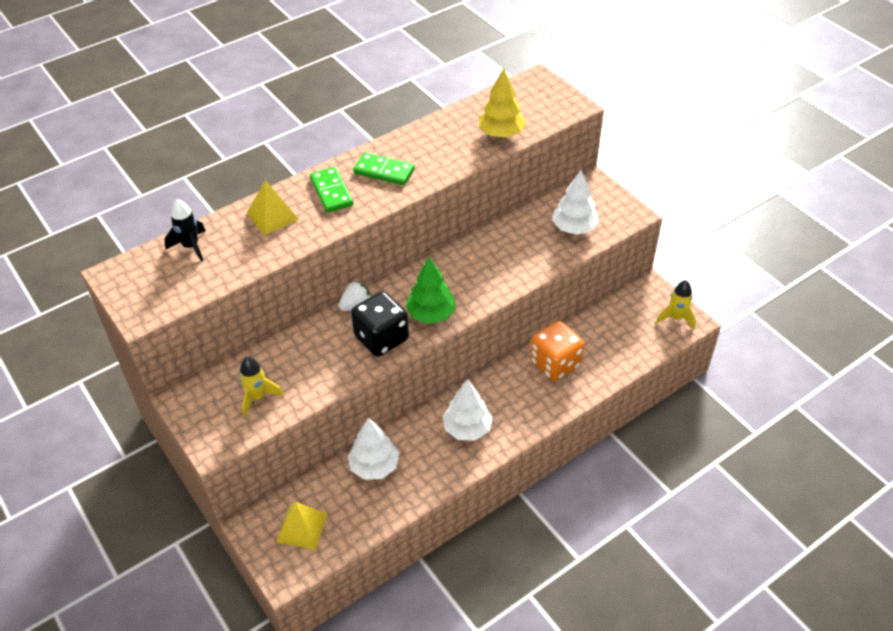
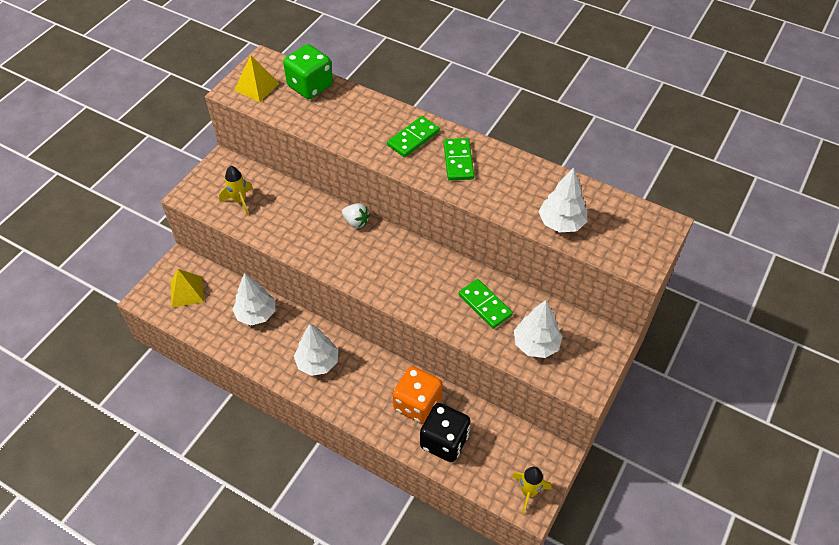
camera: 65 degrees right, 5 degrees up
(191, 246) = (310, 86): black rocket -> green dice
(272, 216) = (366, 116): yellow pyramid -> yellow pyramid (257, 87)
(381, 338) = (330, 251): black dice -> black dice (444, 441)
(431, 314) = (371, 274): green tree -> none
(501, 134) = (561, 223): yellow tree -> white tree
(515, 246) = (484, 305): none -> green domino

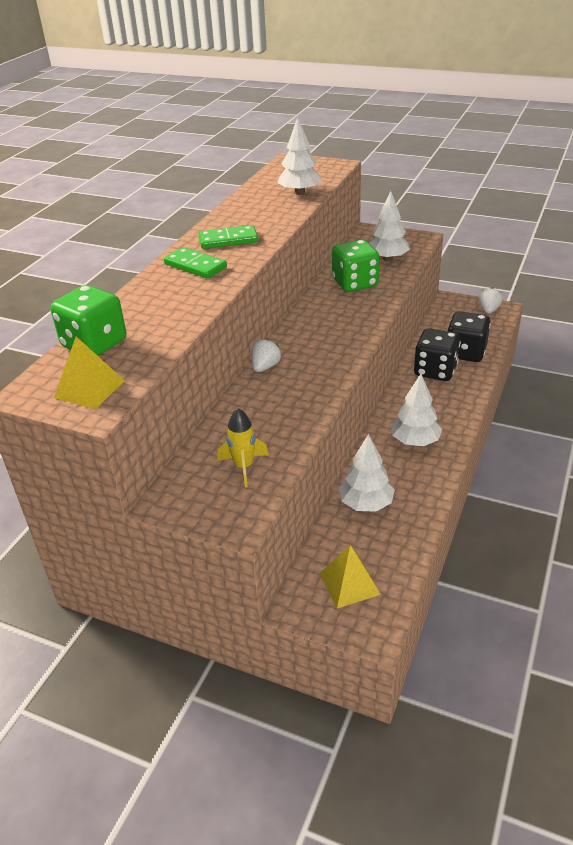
camera: 95 degrees left, 15 degrees down
(417, 404) = (435, 371): orange dice -> black dice
(484, 305) = (355, 283): green domino -> green dice
(528, 492) = (488, 310): yellow rocket -> white strawberry

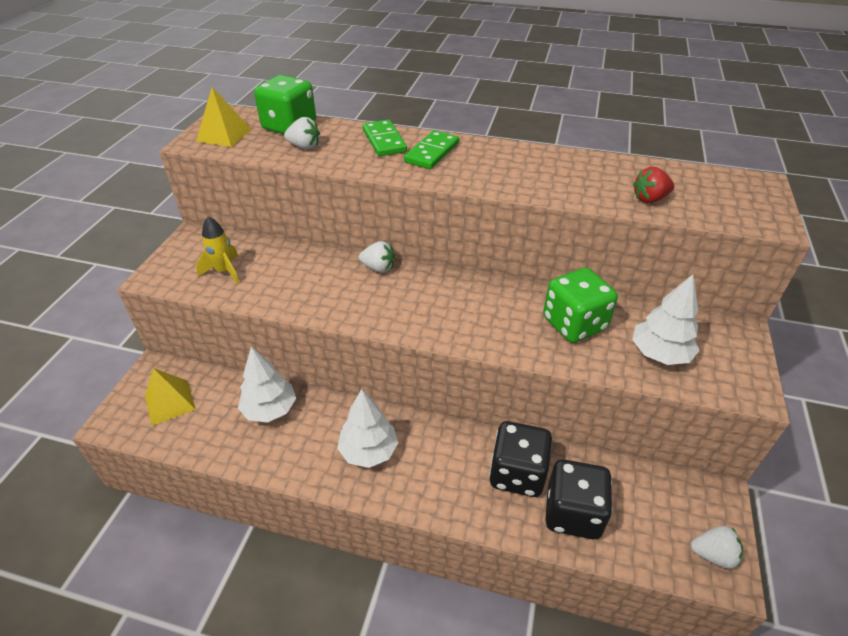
camera: 80 degrees right, 5 degrees up
(149, 332) = (304, 147): none -> white strawberry
(228, 240) = (495, 164): green domino -> green domino (384, 141)
(300, 193) = (649, 199): white tree -> red strawberry

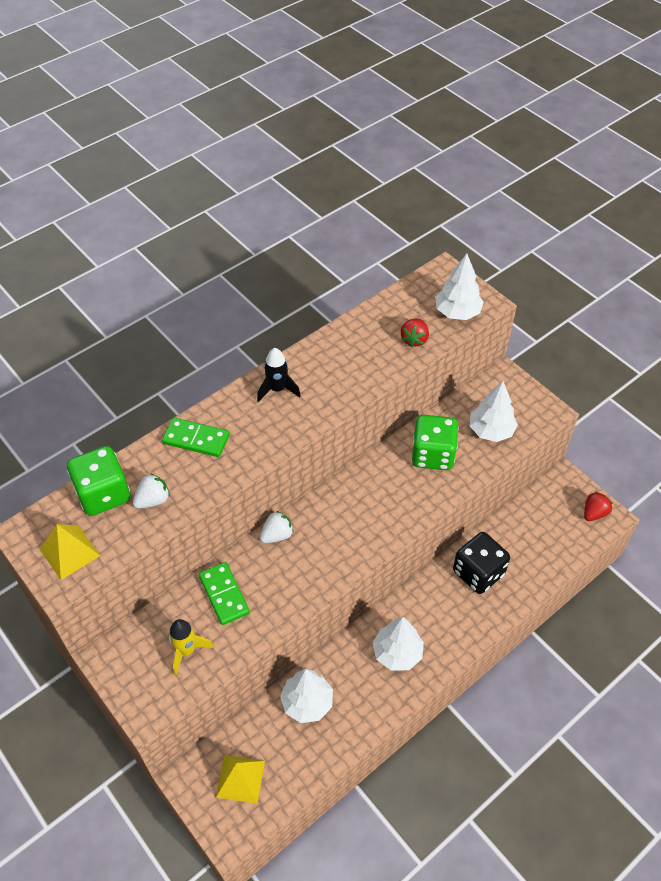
camera: 55 degrees left, 10 degrees up
(432, 153) = (245, 419): green domino -> green domino (224, 594)
(483, 154) = (277, 389): none -> black rocket
(572, 513) = (525, 562): black dice -> none
(713, 554) = (594, 513): white strawberry -> red strawberry
(727, 210) = (457, 312): none -> white tree

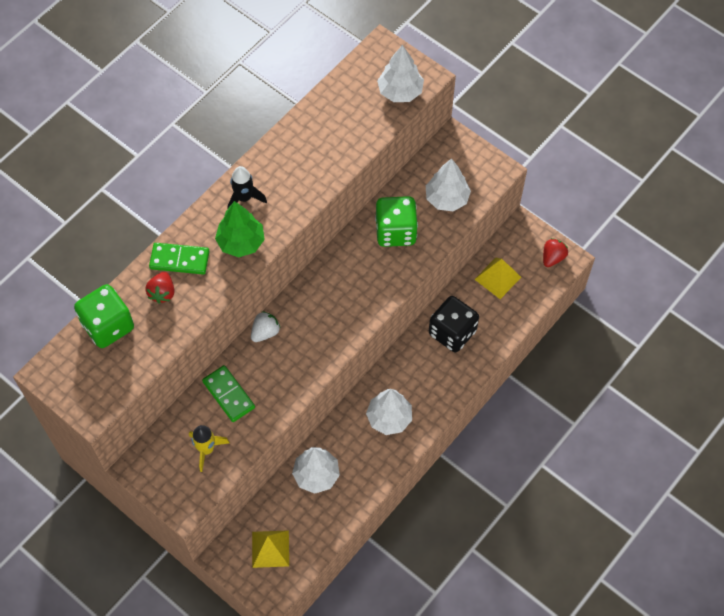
camera: 10 degrees left, 10 degrees up
(69, 552) = (92, 384): yellow pyramid -> yellow pyramid (497, 278)
(153, 500) = (154, 324): white strawberry -> none
(265, 431) = (241, 242): none -> green tree
(414, 339) = (363, 127): red strawberry -> red strawberry (162, 293)

